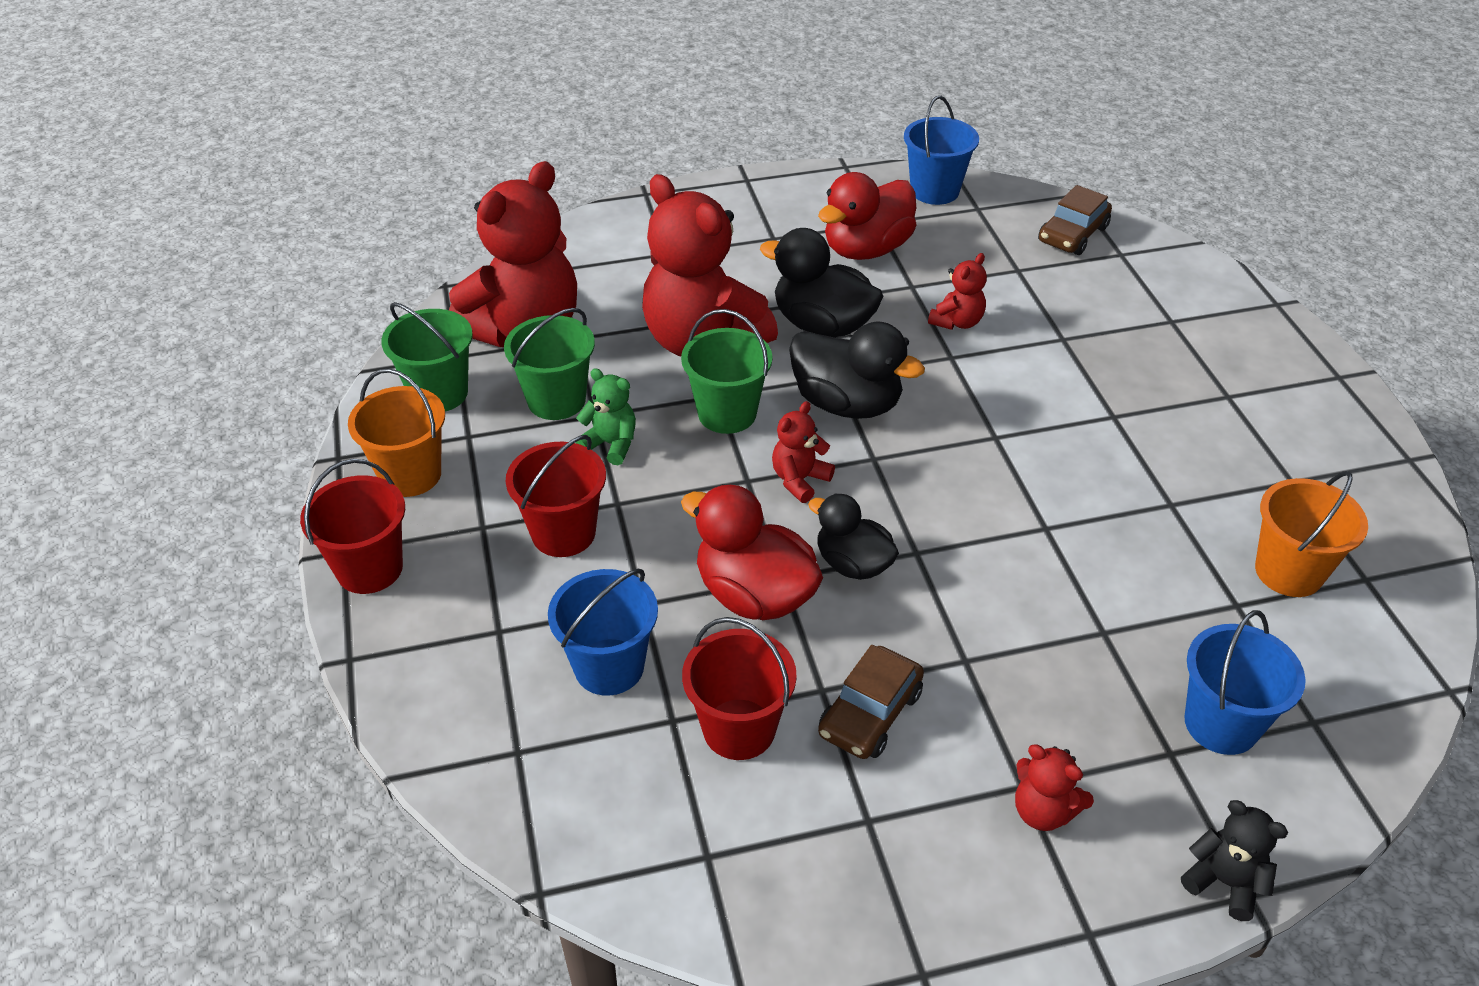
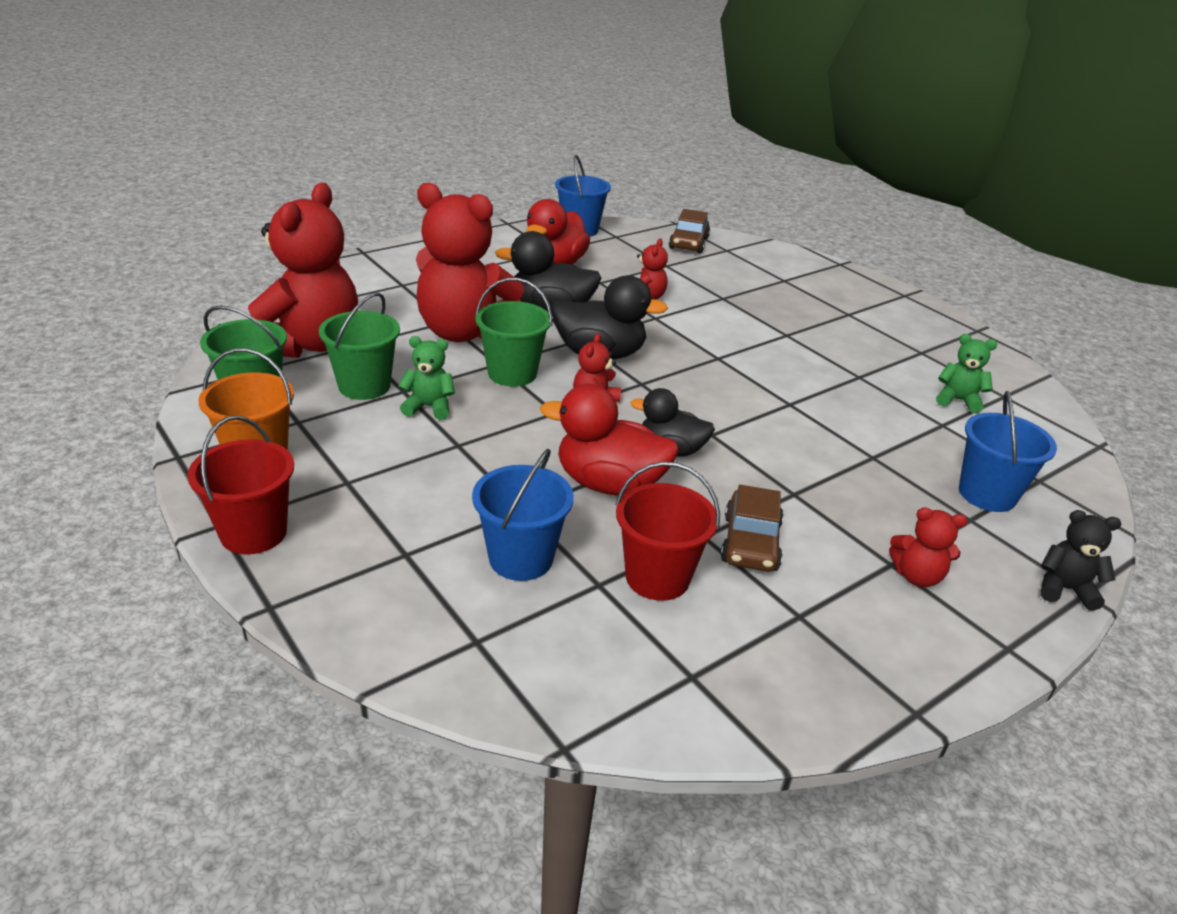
camera: 25 degrees left, 10 degrees down
(563, 533) = (424, 473): red bucket -> none
(1288, 572) = (958, 400): orange bucket -> green teddy bear

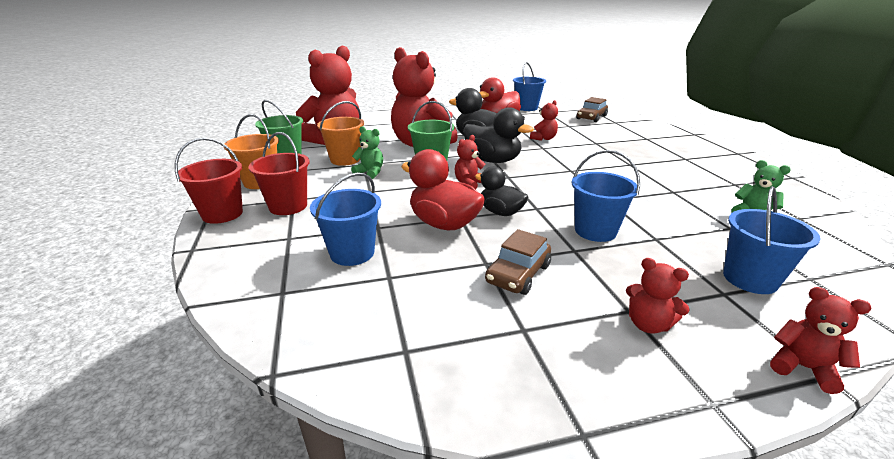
camera: 25 degrees right, 5 degrees down
(364, 386) = (345, 160): green bucket -> orange bucket
(657, 577) = (432, 281): red bucket -> red bucket (288, 206)
(802, 458) = (595, 231): none -> blue bucket
(1064, 589) = (802, 367): black teddy bear -> red teddy bear

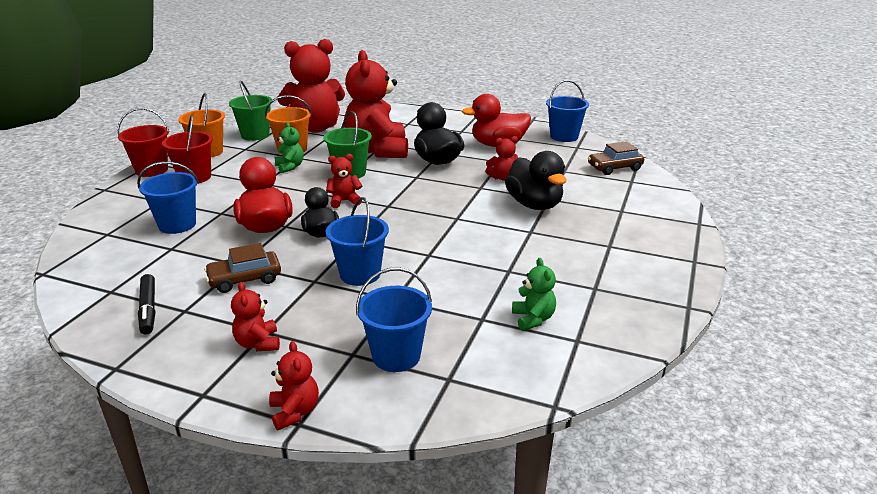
camera: 35 degrees right, 0 degrees up
(486, 347) = (148, 309): none -> black marker
(492, 160) = (405, 186): black duck -> black duck (534, 205)

